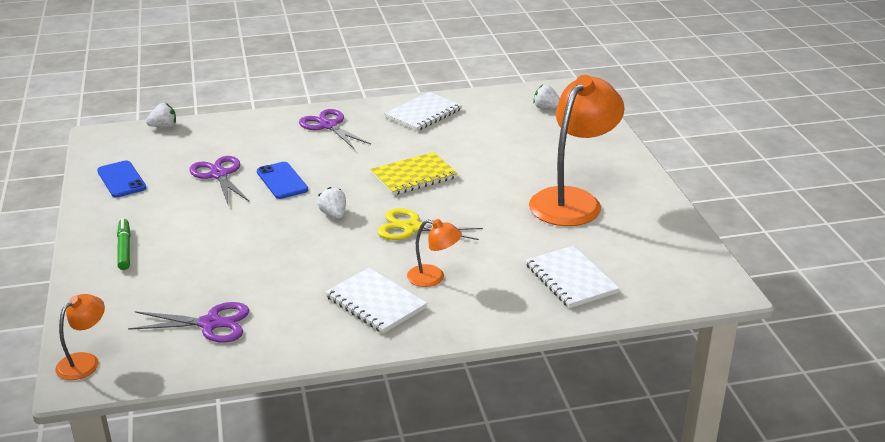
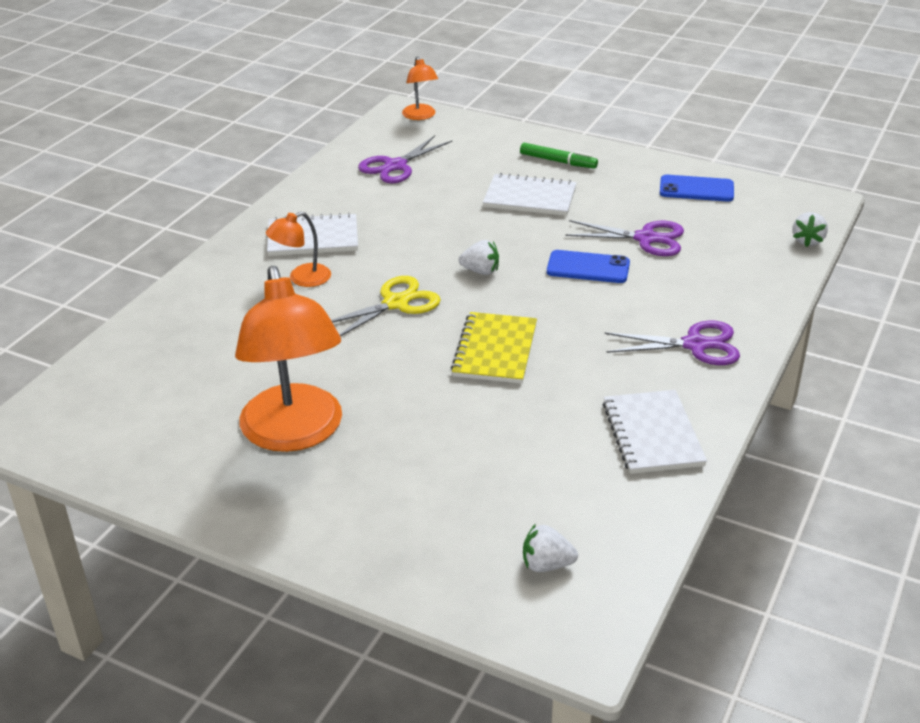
camera: 130 degrees right, 5 degrees up
(546, 108) = (546, 564): white strawberry -> white strawberry turned 150 degrees counterclockwise
(571, 279) = (182, 349): white notebook -> white notebook (530, 198)

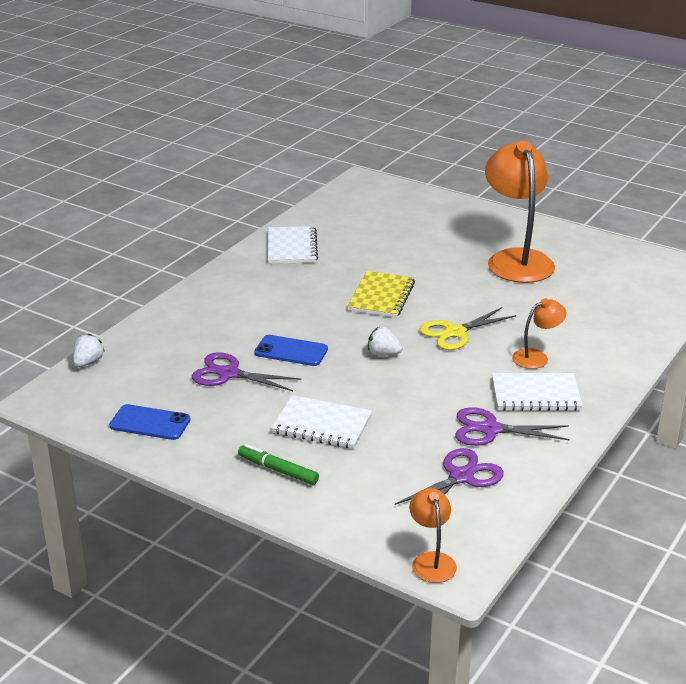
camera: 175 degrees left, 5 degrees down
(546, 564) = (372, 202): white strawberry -> none
(695, 345) = (236, 291): purple scissors -> purple scissors (490, 429)

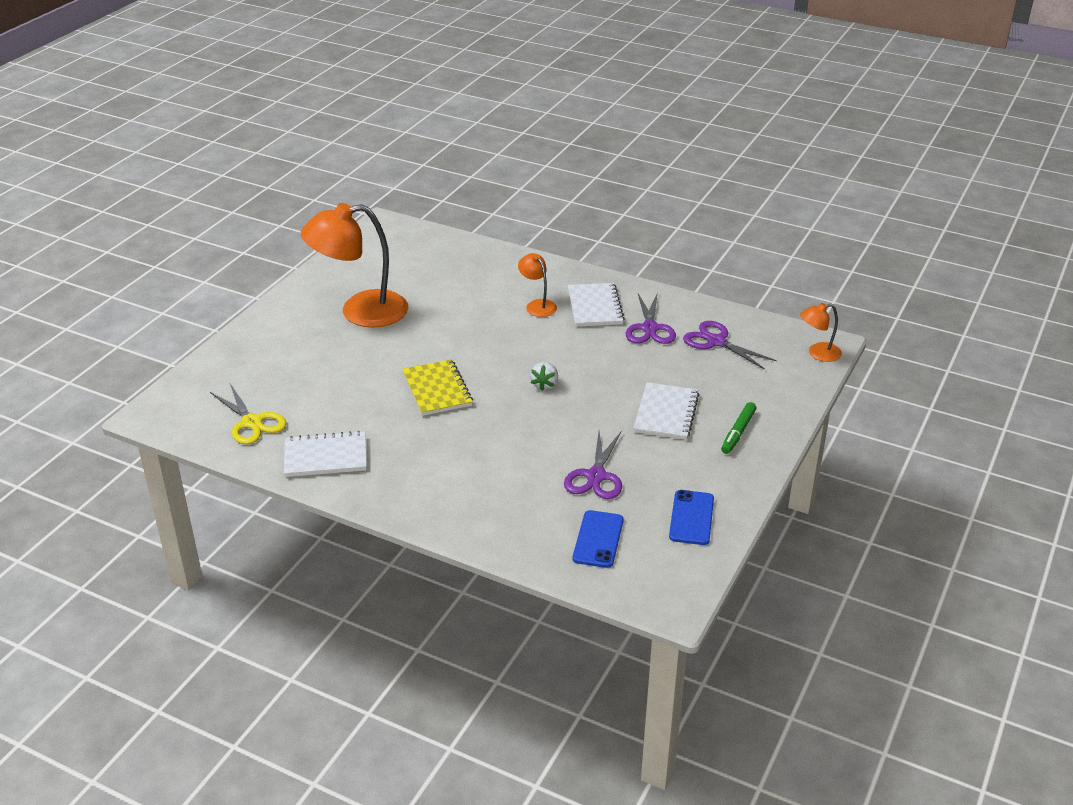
camera: 95 degrees left, 5 degrees up
(88, 362) = (593, 582): white strawberry -> none
(291, 351) = (548, 440): blue phone -> blue phone (598, 539)
(381, 296) = (437, 389): yellow notebook -> yellow notebook turned 60 degrees clockwise
(455, 332) = (502, 346): yellow scissors -> yellow scissors (252, 422)

